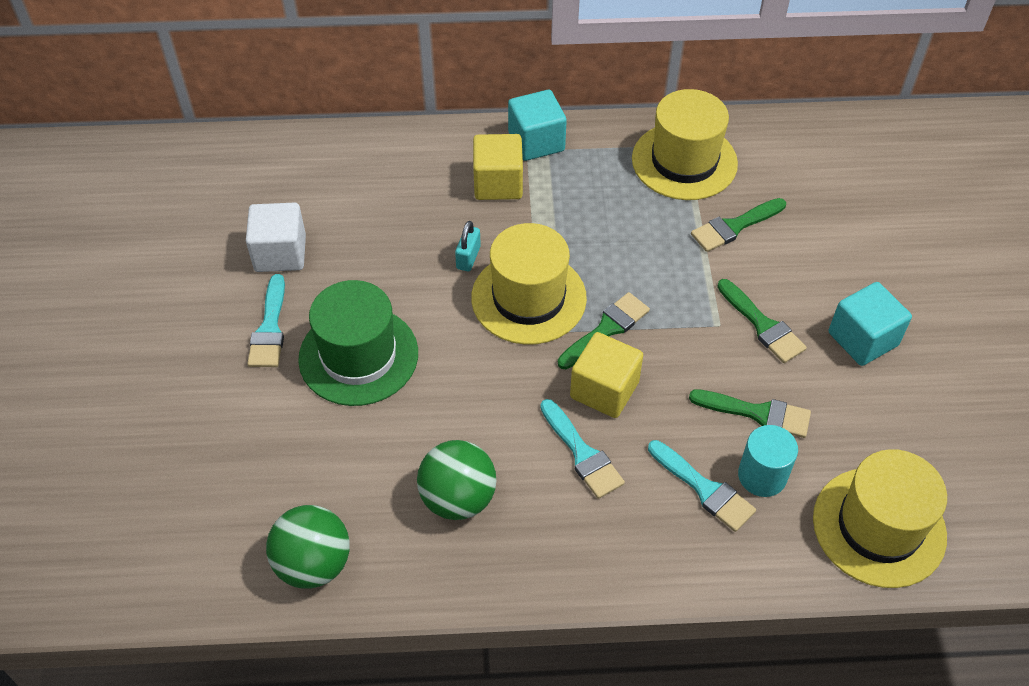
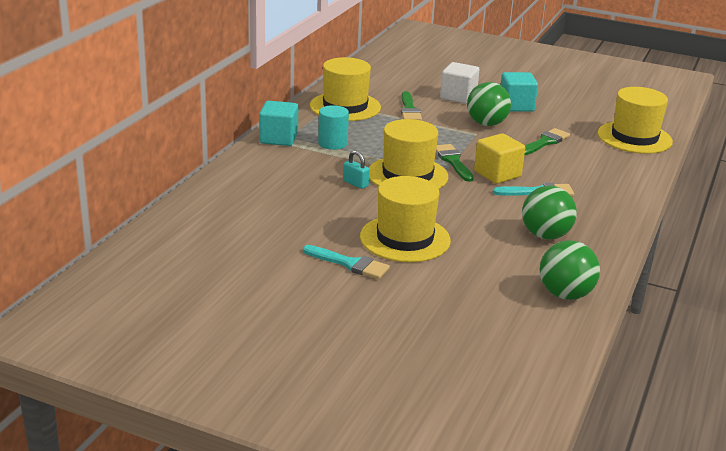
camera: 65 degrees left, 25 degrees down
(280, 253) = (281, 244): white cube -> white cube (458, 97)
(358, 356) = (405, 238): green hat -> yellow hat
(498, 183) = (301, 158): yellow cube -> none
(704, 489) = (585, 168): turquoise brush -> none
(762, 325) = (486, 124): green brush -> green ball
(762, 476) = (586, 153): turquoise cylinder -> turquoise cylinder (332, 143)

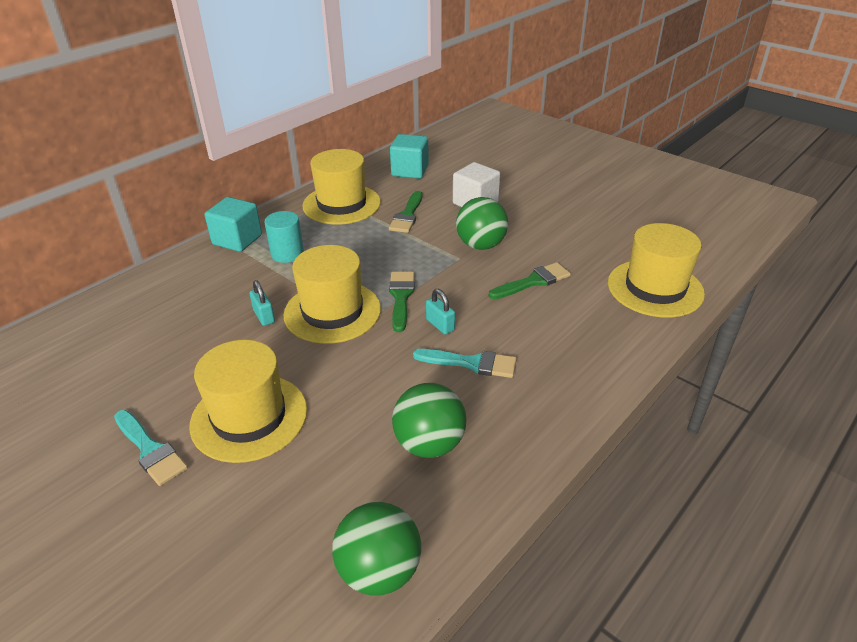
camera: 20 degrees right, 10 degrees up
(497, 174) = (440, 325): yellow cube -> turquoise padlock
(516, 106) = (534, 222): turquoise cube -> turquoise cube (410, 171)

